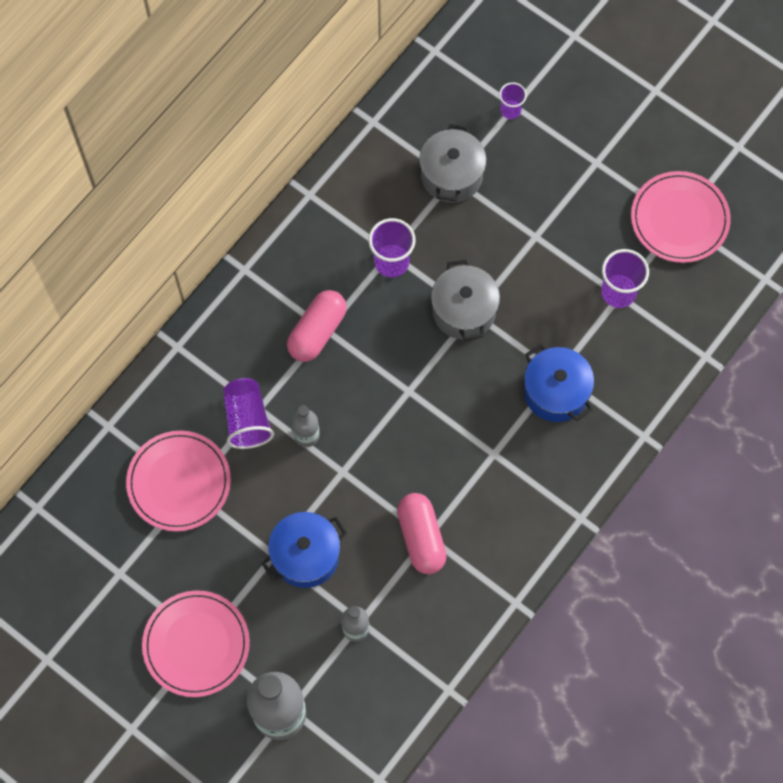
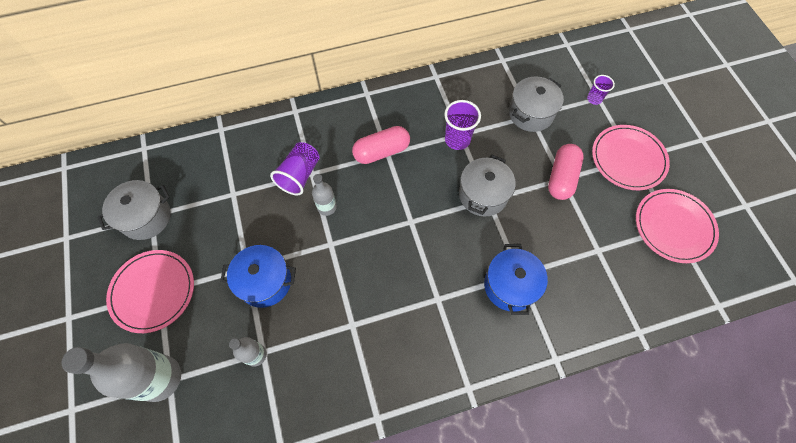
camera: 35 degrees right, 5 degrees down
(116, 579) = (146, 217): none -> grey pot
(179, 482) = (230, 185): pink plate -> pink plate (628, 159)
(421, 537) = (347, 322): pink capsule -> pink capsule (561, 177)
(618, 292) = (599, 247): purple cup -> none

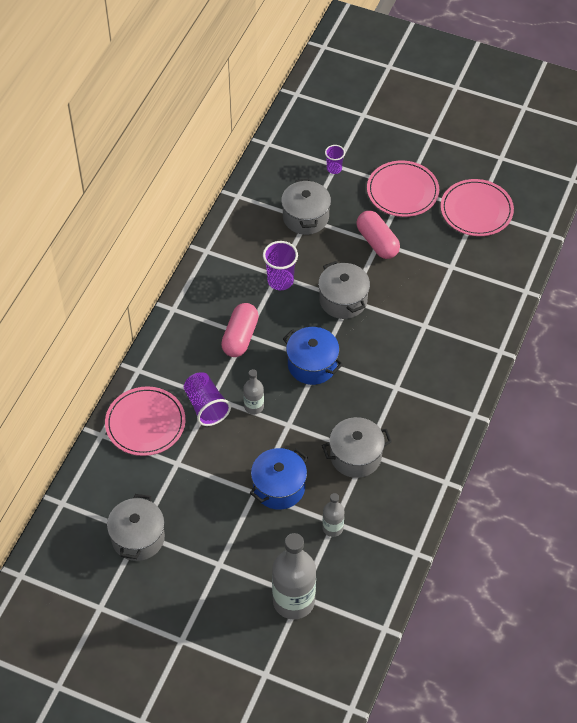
camera: 50 degrees left, 10 degrees down
(153, 291) = (214, 568): pink plate -> pink plate (145, 423)
(342, 319) = (355, 456): none -> grey pot
(510, 285) = (427, 337): blue pot -> blue pot (312, 365)

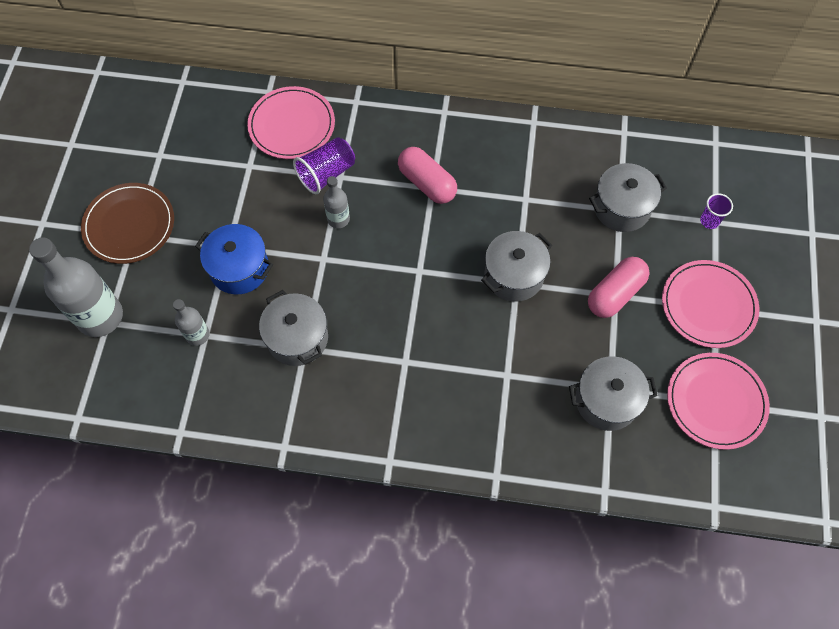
camera: 75 degrees right, 10 degrees up
(138, 538) = (154, 155): grey pot -> grey pot (606, 400)
(207, 567) = (129, 225): none -> brown plate
(240, 337) = (427, 183): pink capsule -> pink capsule turned 45 degrees clockwise
(280, 281) = (518, 204): purple cup -> none
(312, 365) = (411, 264): blue pot -> none

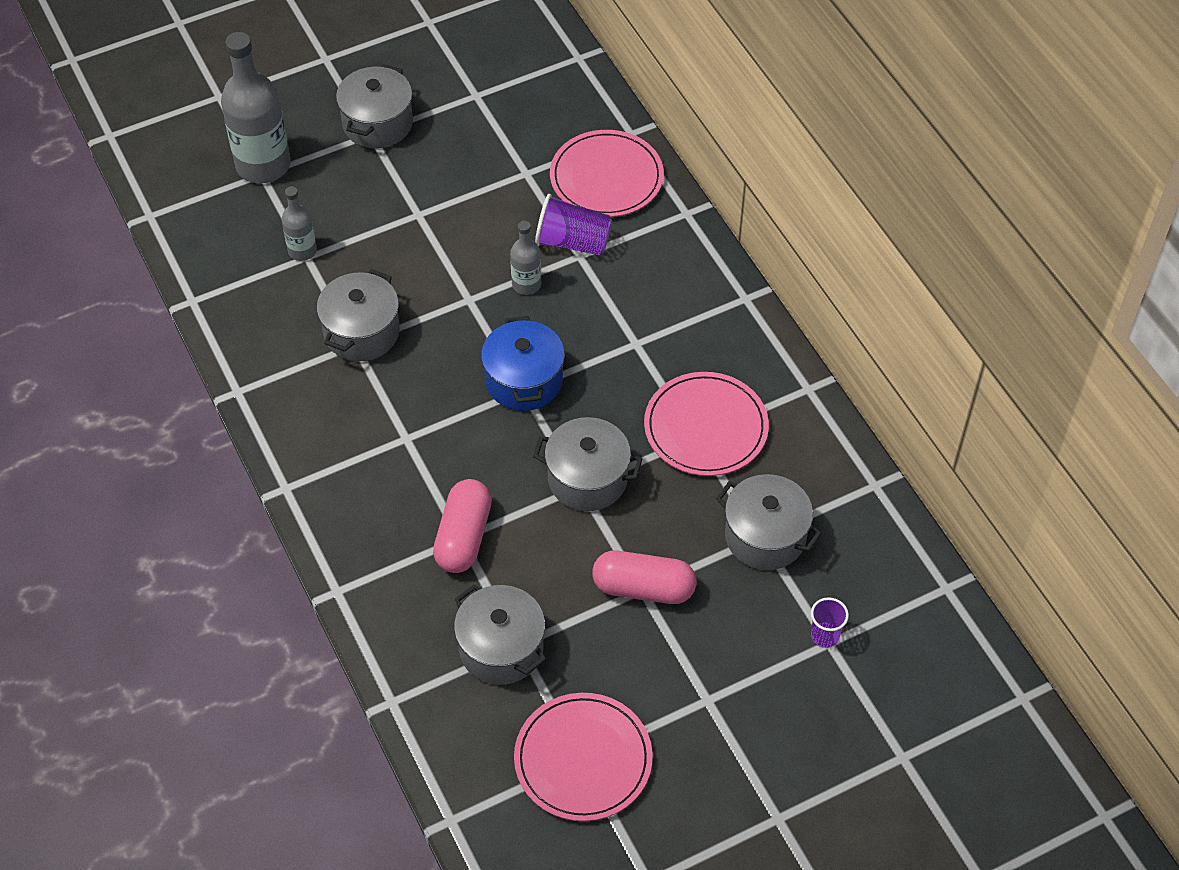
camera: 55 degrees right, 10 degrees down
(129, 225) = (377, 123): brown plate -> grey pot
(239, 268) = (401, 238): blue pot -> blue pot (524, 380)
(427, 183) = (637, 335): pink capsule -> pink capsule (463, 537)
(708, 305) = (705, 691): pink plate -> pink plate (706, 427)

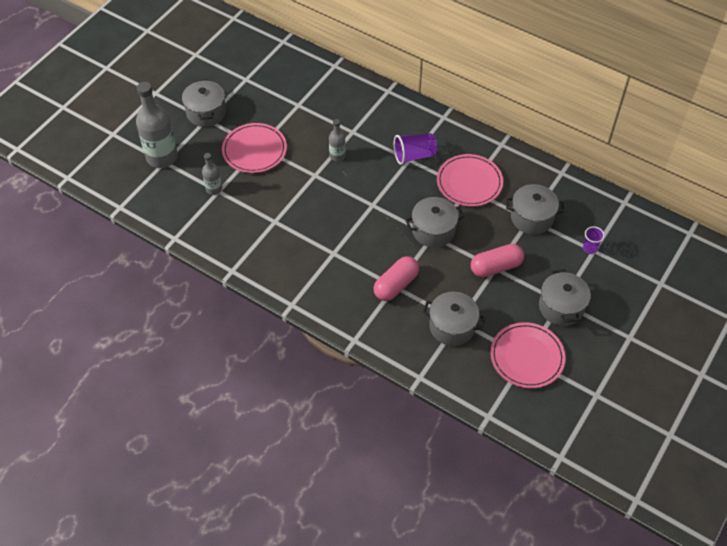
camera: 30 degrees left, 0 degrees up
(361, 332) = (273, 214): grey pot -> grey pot (561, 307)
(463, 537) = (396, 285): pink capsule -> pink capsule turned 60 degrees clockwise
(524, 380) = (370, 200): blue pot -> none
(572, 242) = (344, 127): purple cup -> purple cup (414, 155)
(606, 177) = (338, 90): pink plate -> pink plate (254, 150)

